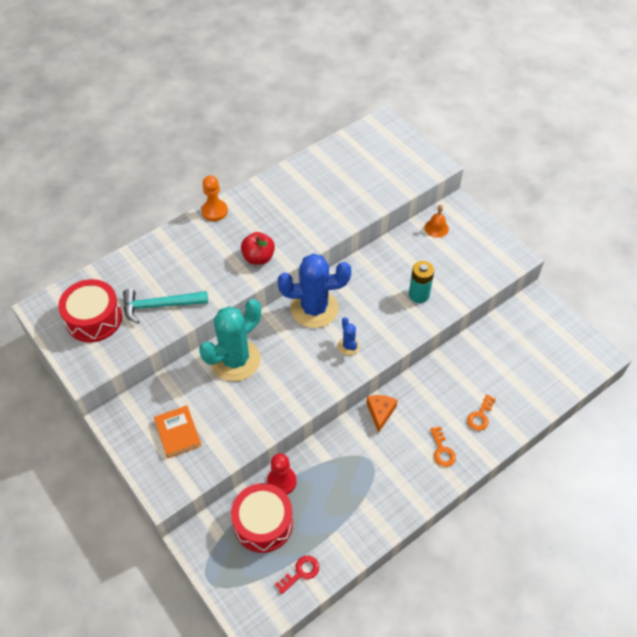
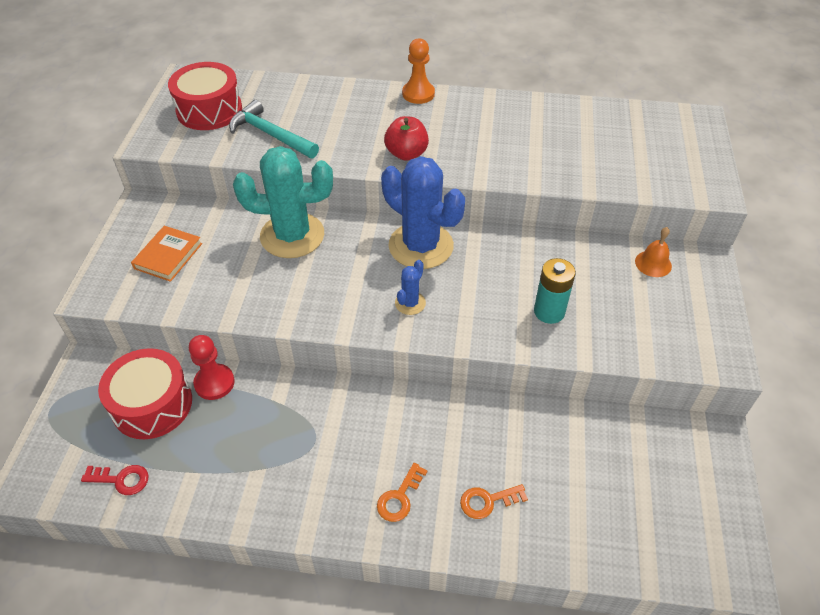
camera: 45 degrees right, 5 degrees down
(380, 412) = (383, 403): orange cheese -> none

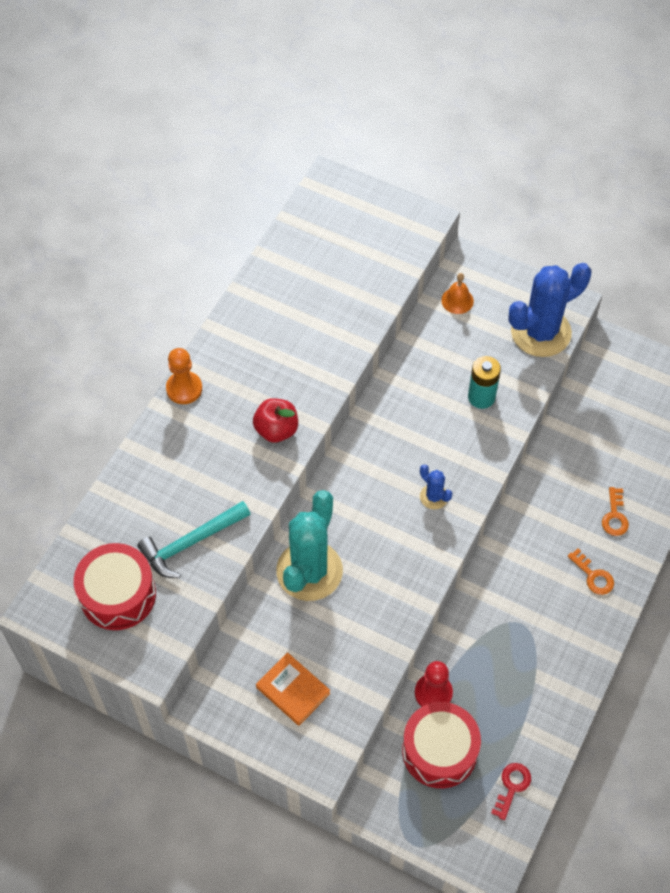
camera: 70 degrees left, 10 degrees up
(421, 246) = (367, 466): blue cactus -> blue cactus (541, 332)

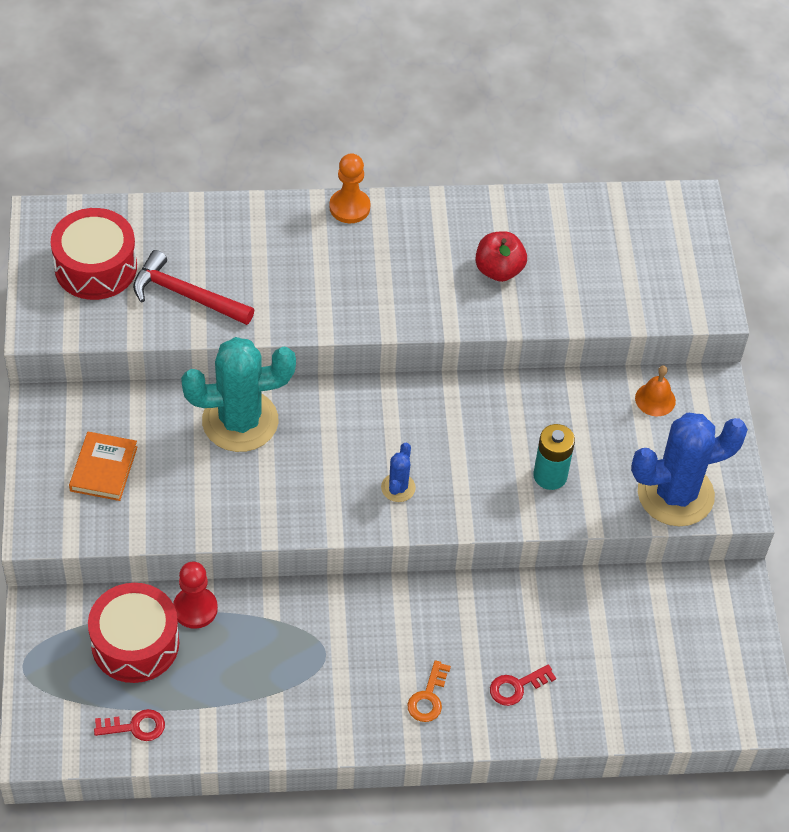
camera: 55 degrees right, 5 degrees down
(191, 543) = (186, 295): turquoise hammer -> red hammer
(276, 430) = (357, 302): red apple -> red apple (499, 270)
(541, 332) = (675, 494): blue cactus -> blue cactus turned 45 degrees counterclockwise
(615, 516) = (517, 687): orange key -> red key

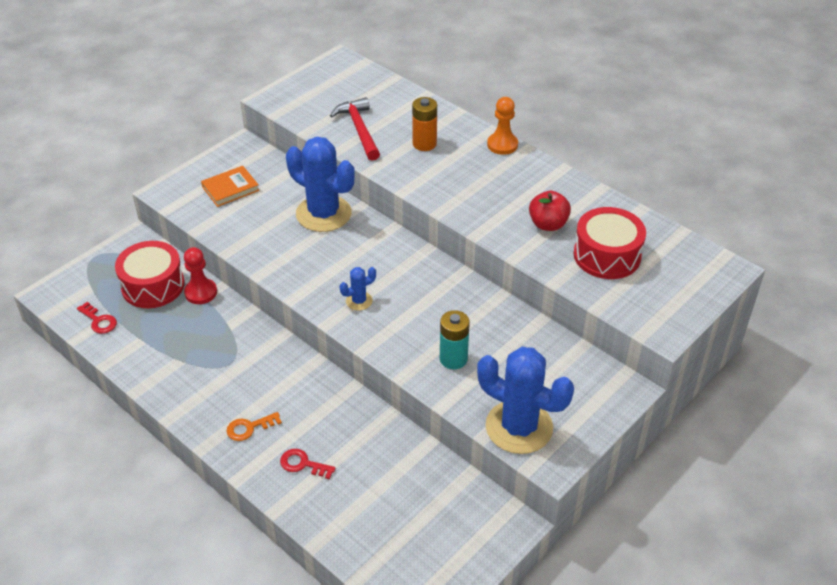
camera: 50 degrees right, 10 degrees down
(95, 267) = (334, 92): red drum -> red drum (607, 255)
(240, 421) = (323, 214): turquoise cactus -> blue cactus
(274, 263) = (424, 144): none -> orange battery
(655, 399) = (576, 368): orange bell -> none

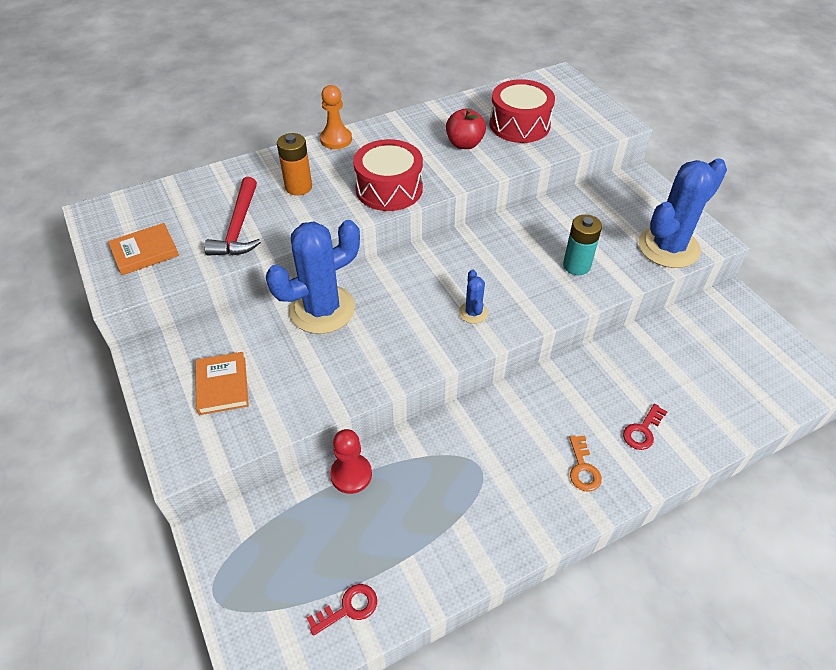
camera: 70 degrees left, 5 degrees up
(153, 285) = (312, 527): red drum -> red drum (389, 189)
(311, 96) = (145, 252): none -> orange book
(359, 129) = (238, 227): red hammer -> red hammer turned 90 degrees counterclockwise

